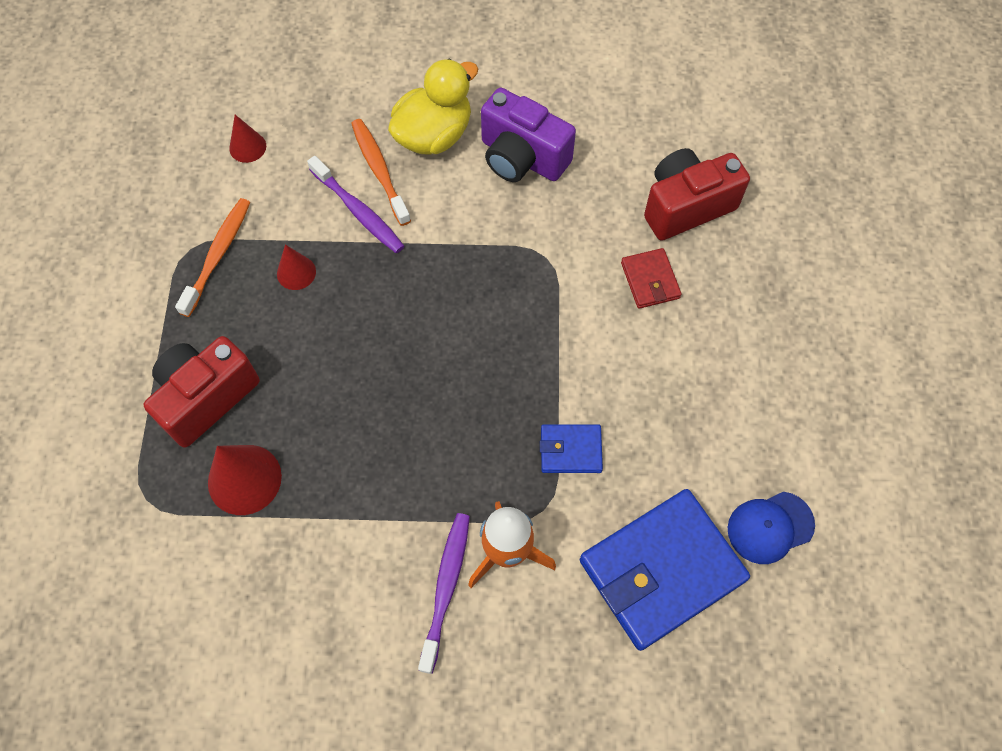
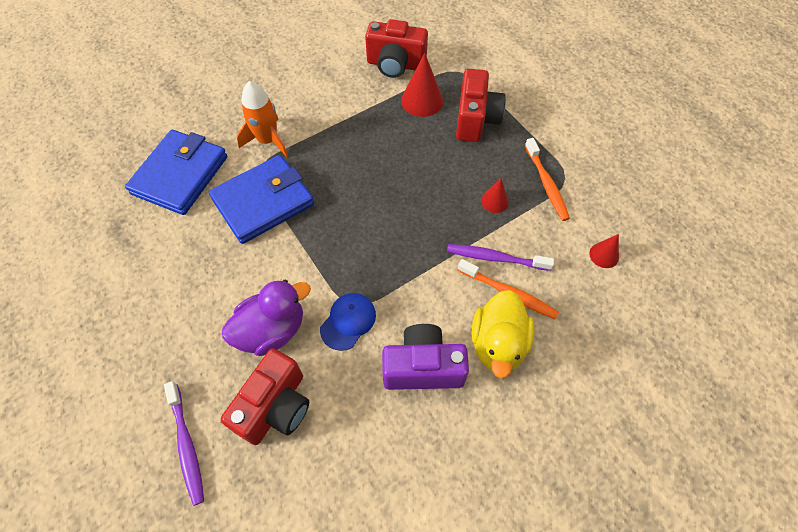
camera: 145 degrees right, 5 degrees down
(221, 578) = (395, 65): none -> red camera
(446, 588) = (288, 113): purple toothbrush -> purple toothbrush (187, 445)
(570, 450) = (263, 202): blue wallet -> blue wallet, size x2.10
(650, 280) = (272, 330): red wallet -> purple duck
(770, 527) = (125, 227): blue cap -> blue cap (348, 321)

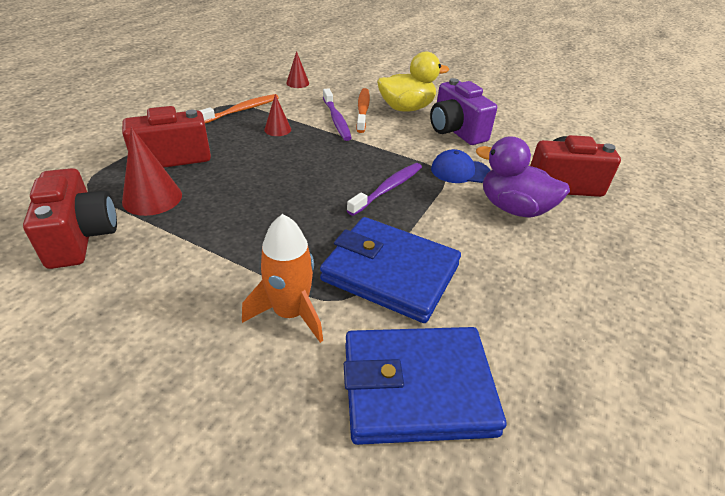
camera: 120 degrees left, 20 degrees down
(187, 445) = (645, 217): purple toothbrush -> purple toothbrush (388, 189)

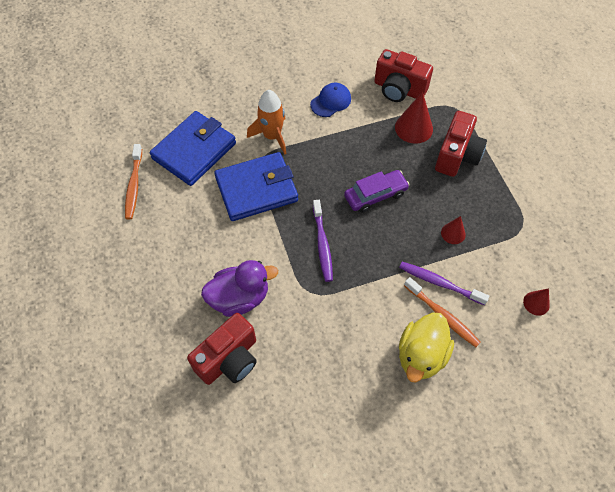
camera: 135 degrees right, 20 degrees up
(241, 110) = (504, 228): orange toothbrush -> orange toothbrush (134, 185)
(286, 183) = (375, 195): none -> purple car
(455, 131) = (353, 358): purple camera -> none
(460, 171) = (302, 306): blue cap -> blue cap (331, 101)

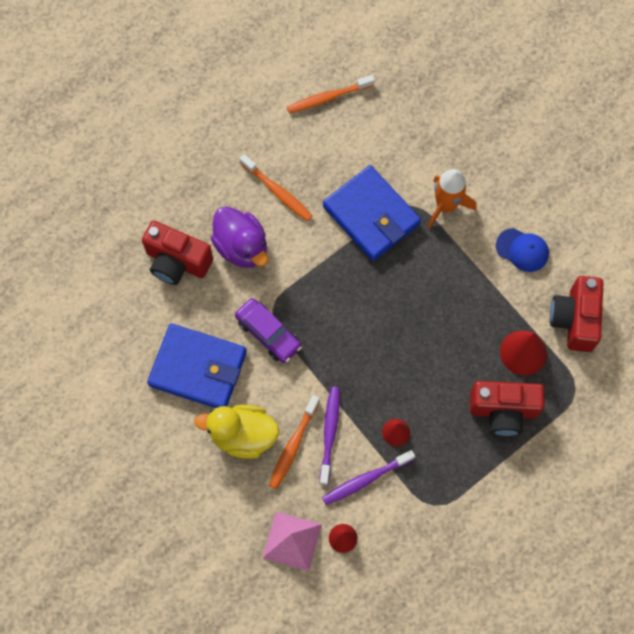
camera: 70 degrees right, 10 degrees up
(194, 151) = (394, 136): blue wallet -> blue wallet (198, 368)
(200, 252) = (277, 192): none -> orange toothbrush
(322, 244) = (330, 303): purple toothbrush -> purple toothbrush (366, 479)
(375, 195) = (412, 338): purple car -> purple car (268, 334)
(530, 345) = (292, 541): none -> pink pyramid

